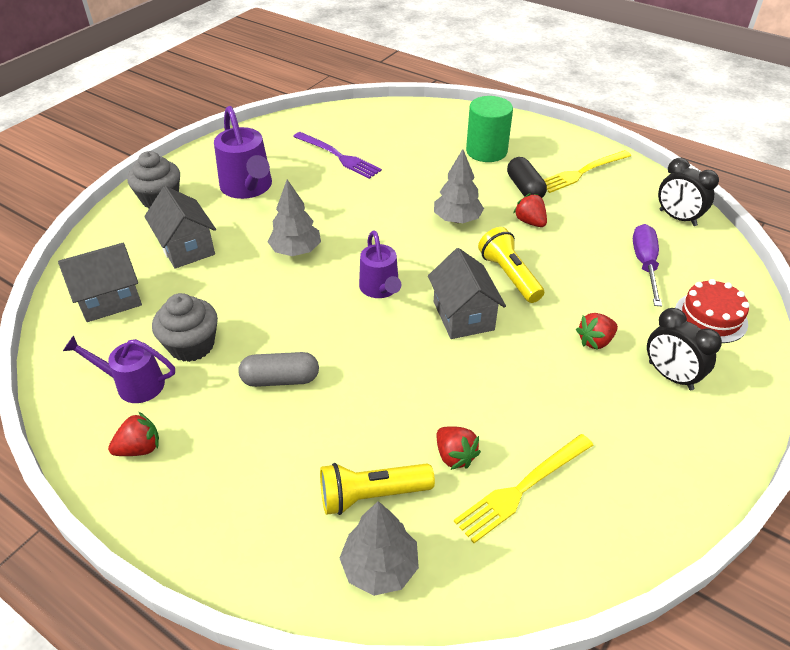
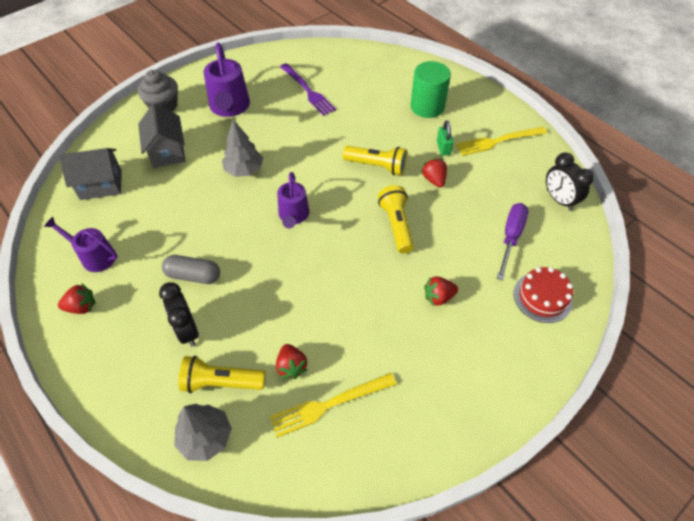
camera: 15 degrees right, 10 degrees up
(191, 345) = (143, 234): grey cupcake -> none
(457, 219) = (377, 166): grey tree -> yellow flashlight
(463, 316) = (346, 252): grey house -> none
(525, 188) = (443, 148): black capsule -> green padlock
(670, 376) = (484, 341): black clock -> black clock (187, 330)

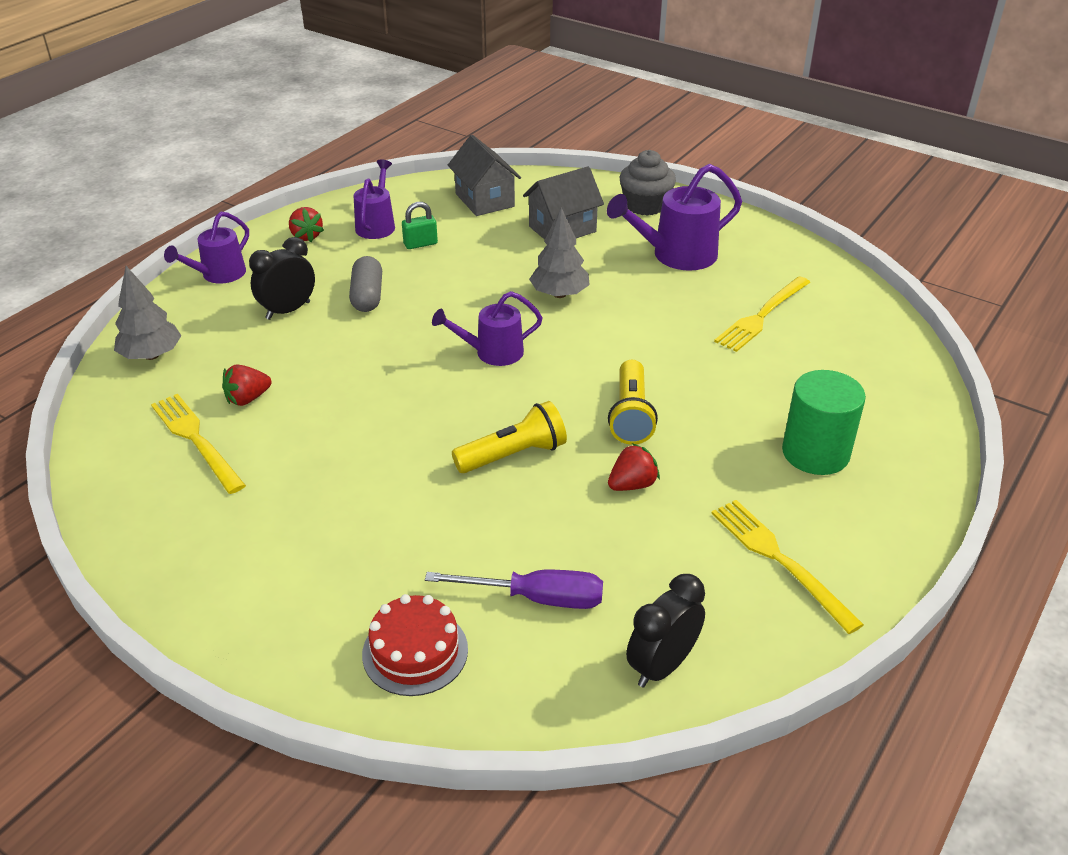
camera: 75 degrees right, 15 degrees down
(106, 379) = (218, 275): none -> purple watering can
(221, 382) = (221, 350): yellow flashlight -> none
(308, 91) = (762, 316): purple fork -> yellow fork
(438, 297) = (385, 520): red strawberry -> none
(443, 148) = (718, 487): green padlock -> green padlock (420, 244)

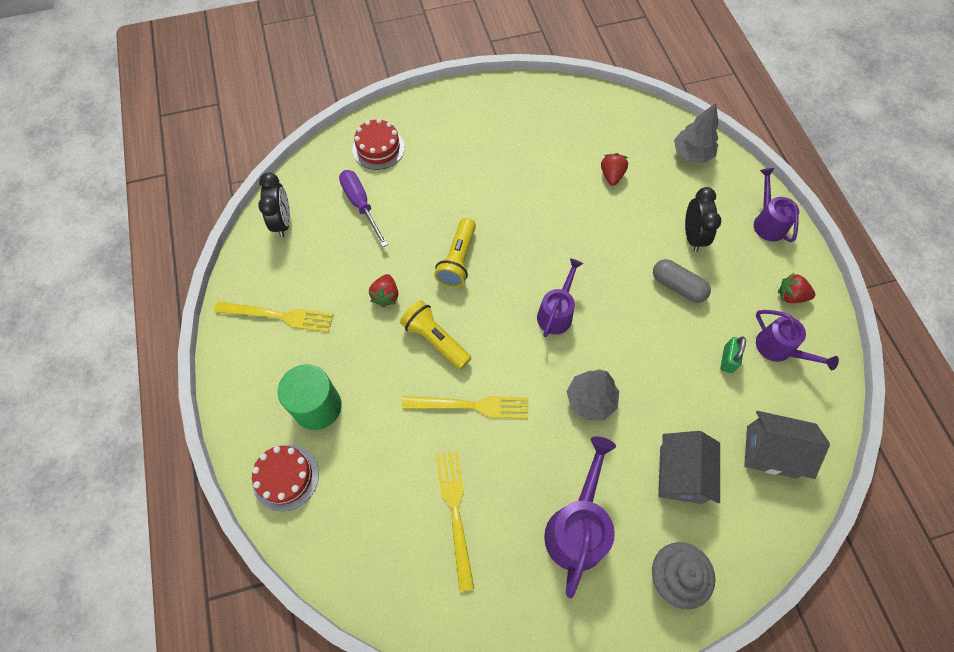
camera: 130 degrees right, 25 degrees up
(196, 440) = (593, 140): yellow fork -> yellow fork (471, 406)
(536, 598) = (361, 205): purple screwdriver -> purple screwdriver turned 105 degrees clockwise
(901, 428) = (285, 477): none -> red cake

